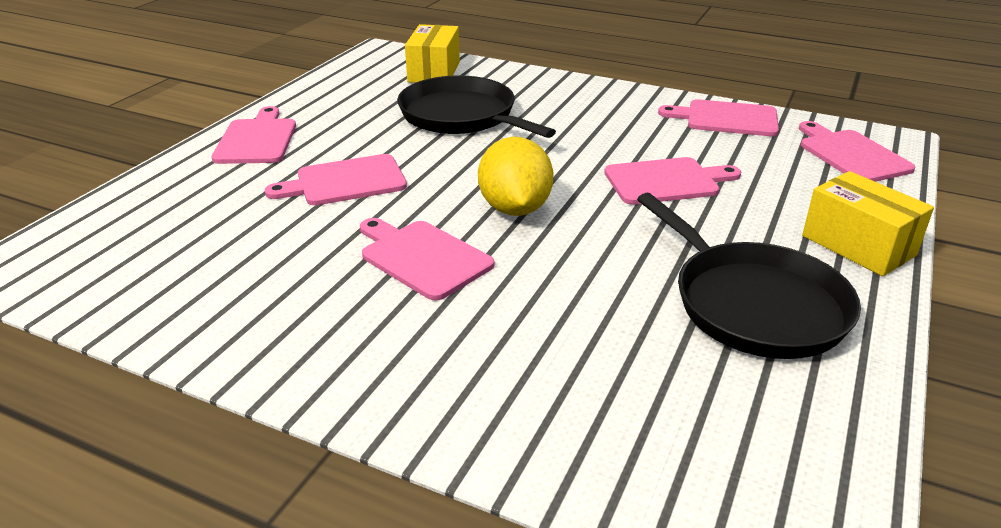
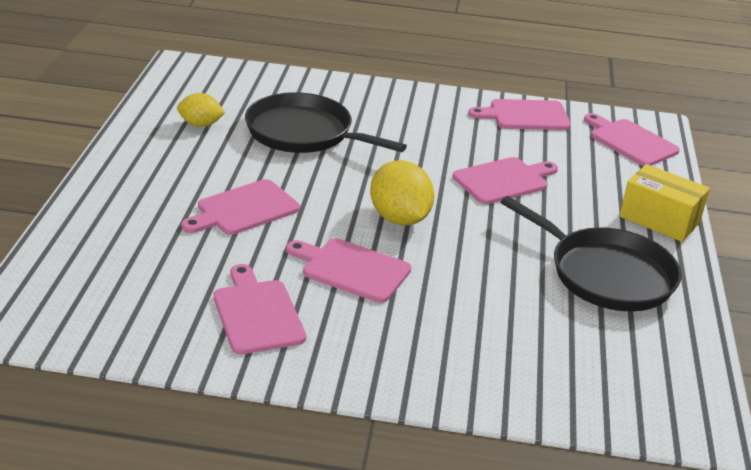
camera: 20 degrees left, 0 degrees up
(257, 139) = (133, 175): pink cutting board -> pink cutting board (257, 313)
(360, 101) = (200, 125): none -> yellow lemon
(434, 72) = (249, 86): yellow box -> none

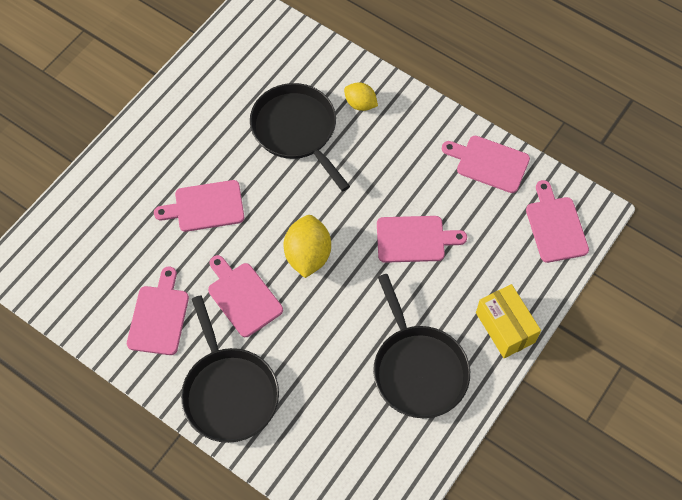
camera: 30 degrees right, 30 degrees up
(200, 125) = (225, 95): yellow lemon -> yellow lemon (360, 104)
(405, 356) = (229, 392): none -> black pan

